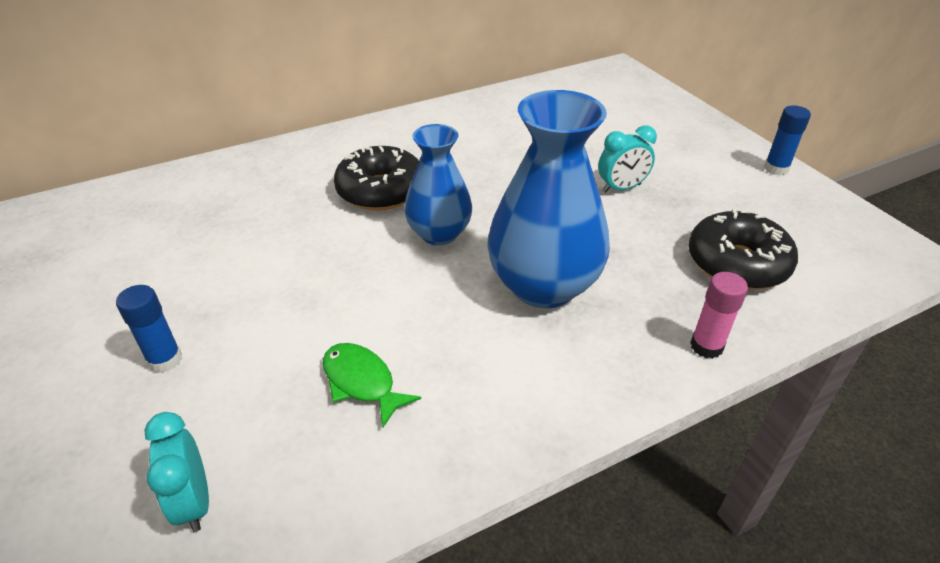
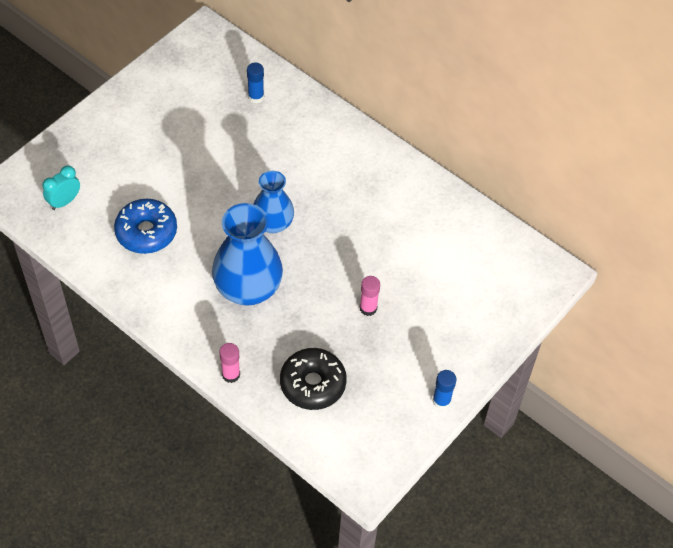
camera: 65 degrees right, 15 degrees up
(165, 360) = (129, 150): blue glue stick -> blue glue stick (256, 97)
(362, 382) = (146, 232): green fish -> blue donut
(381, 191) = (302, 178): black donut -> none
(621, 188) = (368, 308): turquoise clock -> pink glue stick

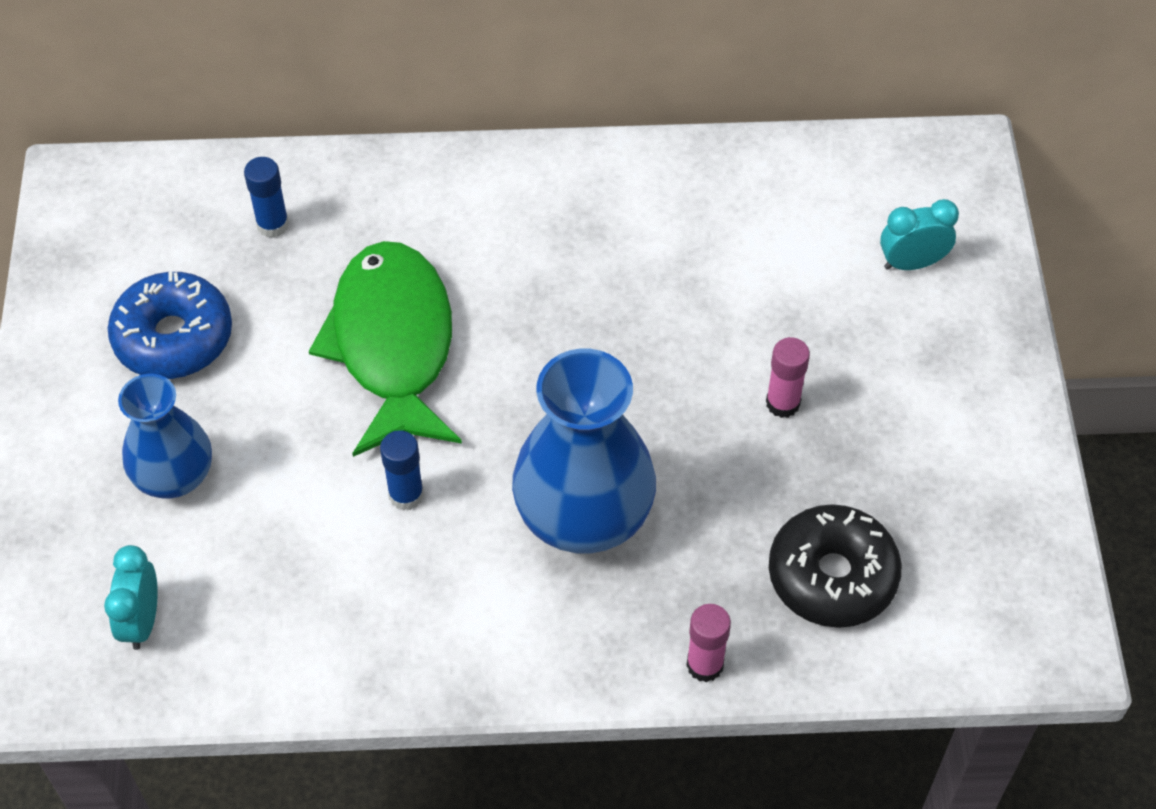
camera: 40 degrees left, 0 degrees up
(146, 232) = (332, 560): blue donut -> blue donut (173, 337)
(249, 174) = (393, 345): none -> green fish
(273, 223) = (511, 391): blue vase -> blue vase (174, 476)
(441, 401) = (1022, 450): blue glue stick -> blue glue stick (406, 495)
(483, 297) = (912, 263): none -> turquoise clock

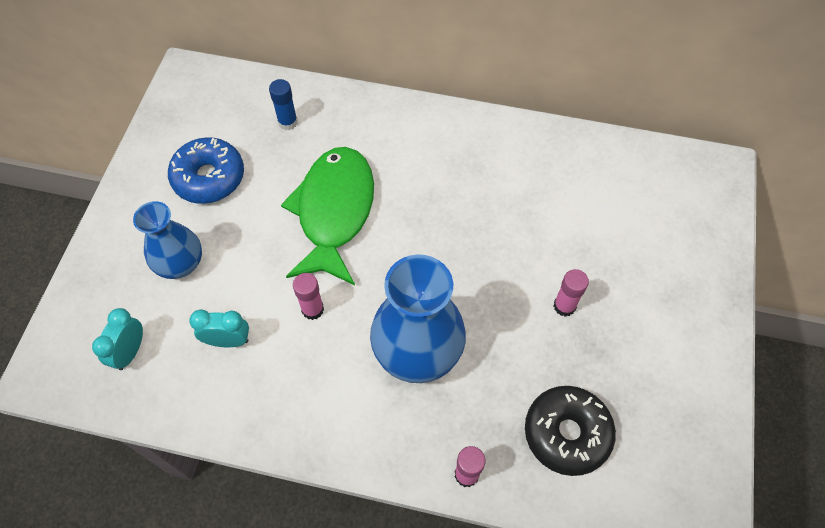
camera: 15 degrees right, 5 degrees up
(406, 495) = (312, 309): blue glue stick -> pink glue stick
(912, 263) = (671, 232): turquoise clock -> turquoise clock (228, 341)

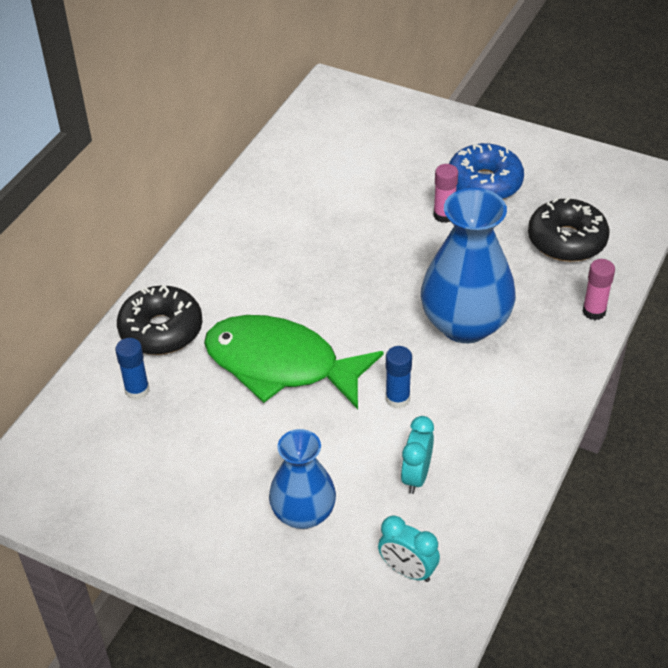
camera: 75 degrees left, 15 degrees down
(209, 177) = (189, 475): blue donut -> blue donut (484, 183)
(312, 309) = (397, 399): pink glue stick -> blue glue stick
(354, 120) = (161, 330): none -> black donut

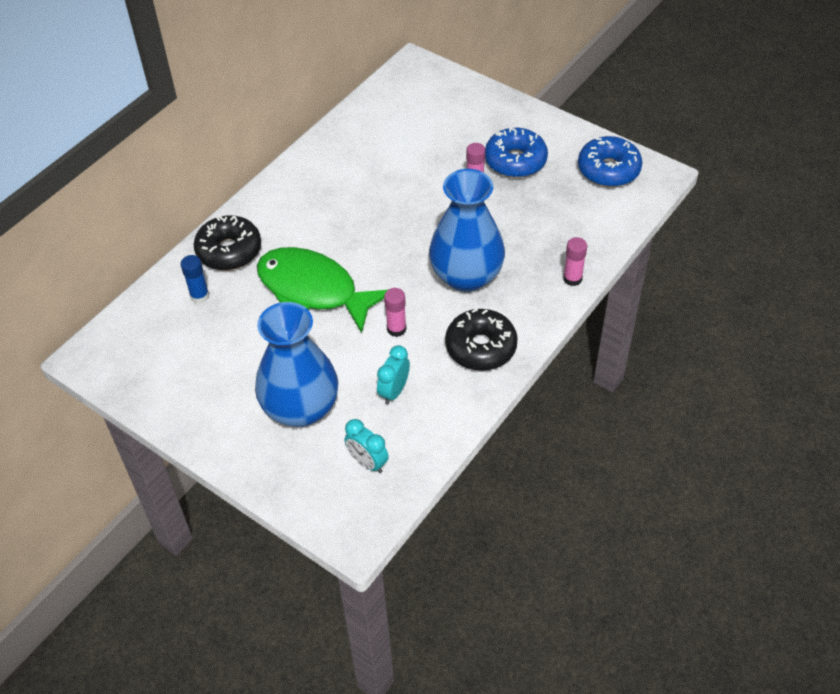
camera: 10 degrees right, 5 degrees up
(303, 513) = (301, 408): blue vase -> blue vase, size x1.59
(397, 399) = (396, 329): blue glue stick -> pink glue stick
(566, 240) = (568, 217): black donut -> black donut (481, 347)
(597, 181) = (608, 170): none -> blue donut

